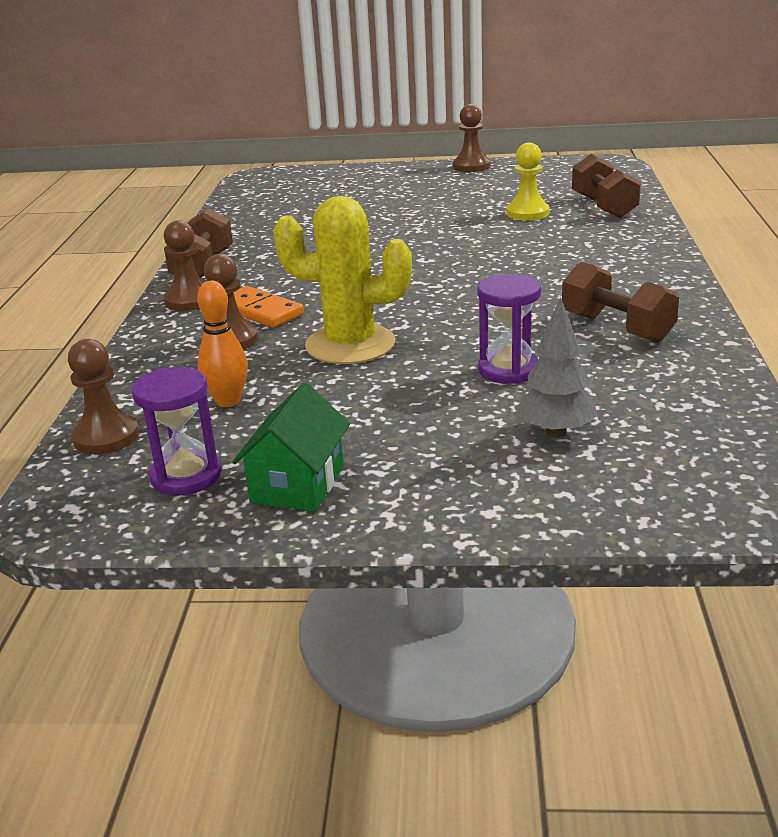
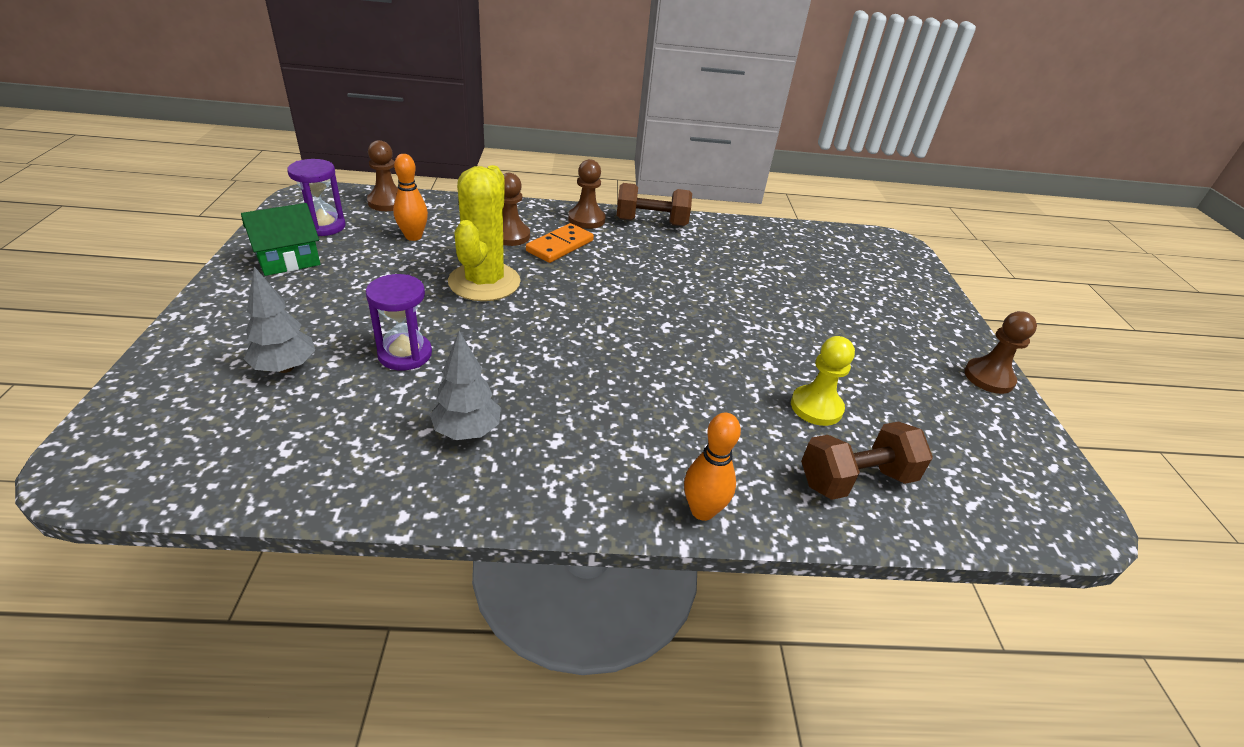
camera: 80 degrees right, 10 degrees up
(297, 484) = (288, 260): green house -> green house turned 45 degrees counterclockwise
(616, 328) = (467, 431): brown dumbbell -> grey tree
(660, 247) = (702, 510): none -> orange bowling pin

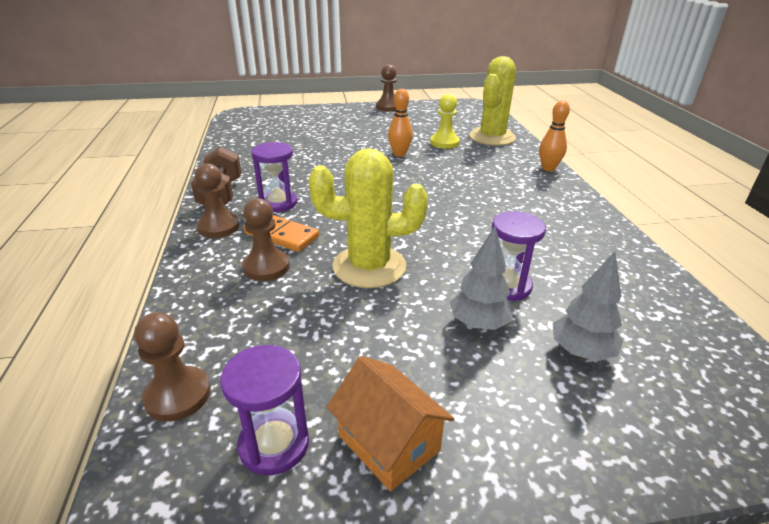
camera: 95 degrees left, 5 degrees down
(288, 260) = (388, 443): green house -> orange house
(413, 236) = (286, 338): orange bowling pin -> orange bowling pin (399, 154)
(467, 431) = (562, 240): grey tree -> grey tree (479, 324)
(625, 249) = (278, 203): none -> purple hourglass
(856, 479) = (492, 137): brown dumbbell -> yellow cactus

